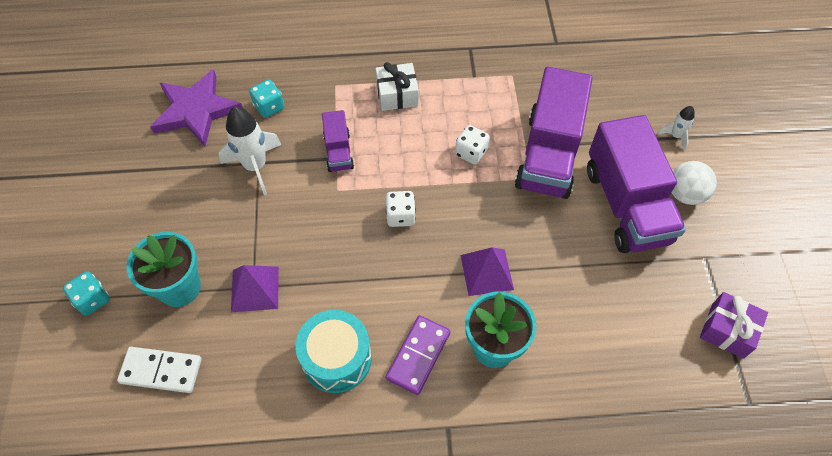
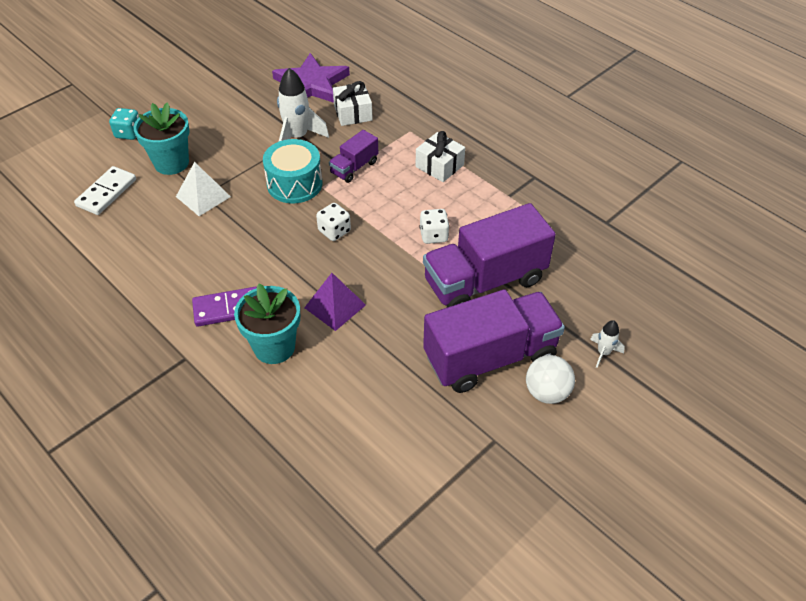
camera: 50 degrees right, 10 degrees down
(161, 370) = (106, 193): white domino -> white domino turned 60 degrees clockwise
(255, 289) = (203, 196): purple pyramid -> white pyramid
(269, 107) = (353, 113): turquoise dice -> white gift
(336, 358) = (187, 268): turquoise drum -> turquoise drum (294, 184)
(626, 205) = (490, 357): purple truck -> purple truck turned 150 degrees counterclockwise
(727, 330) = (435, 495): purple gift -> none

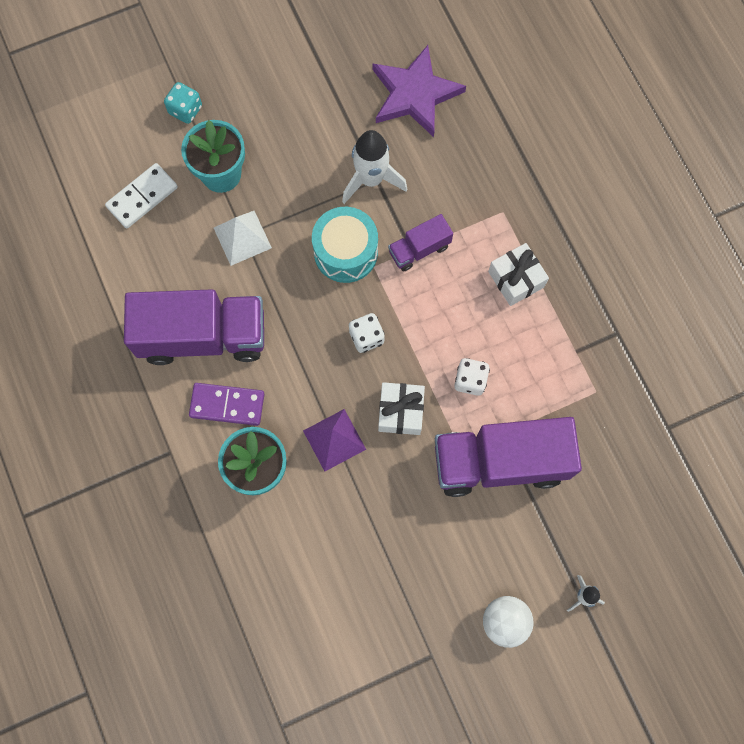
camera: 20 degrees right, 25 degrees up
(353, 113) = (447, 160): white gift -> white gift (401, 412)
(490, 357) = (466, 560): purple truck -> purple truck (203, 336)

